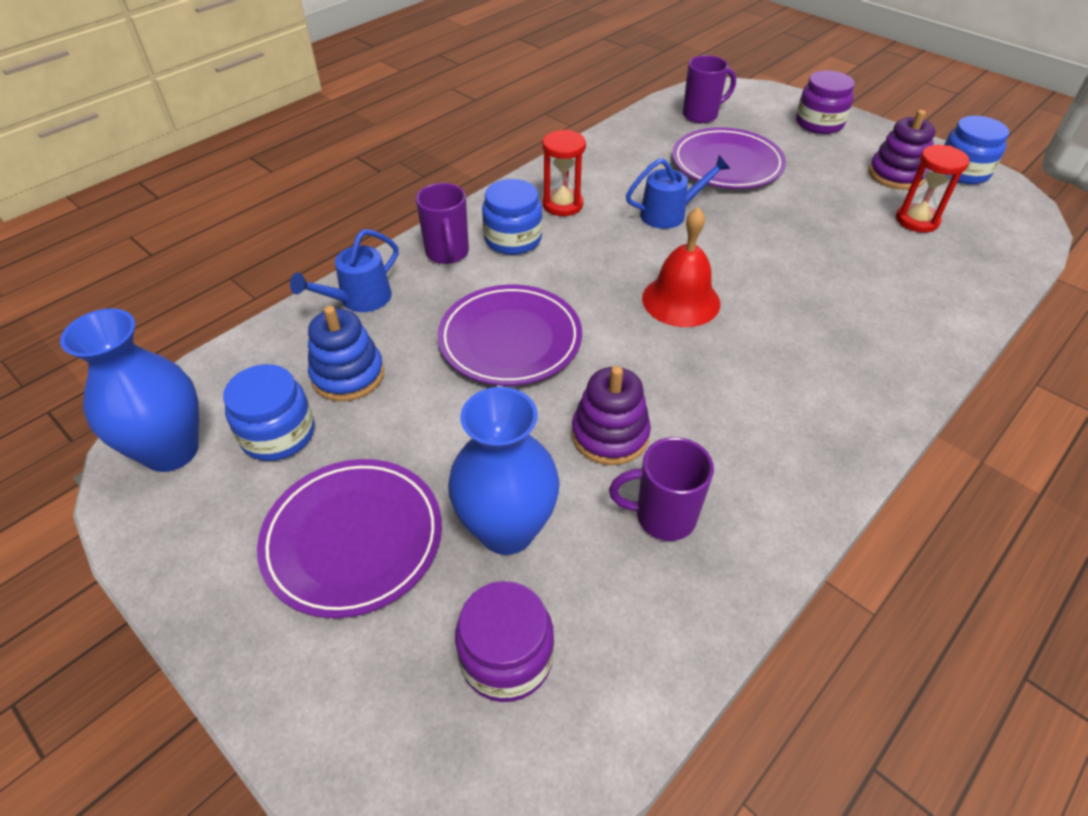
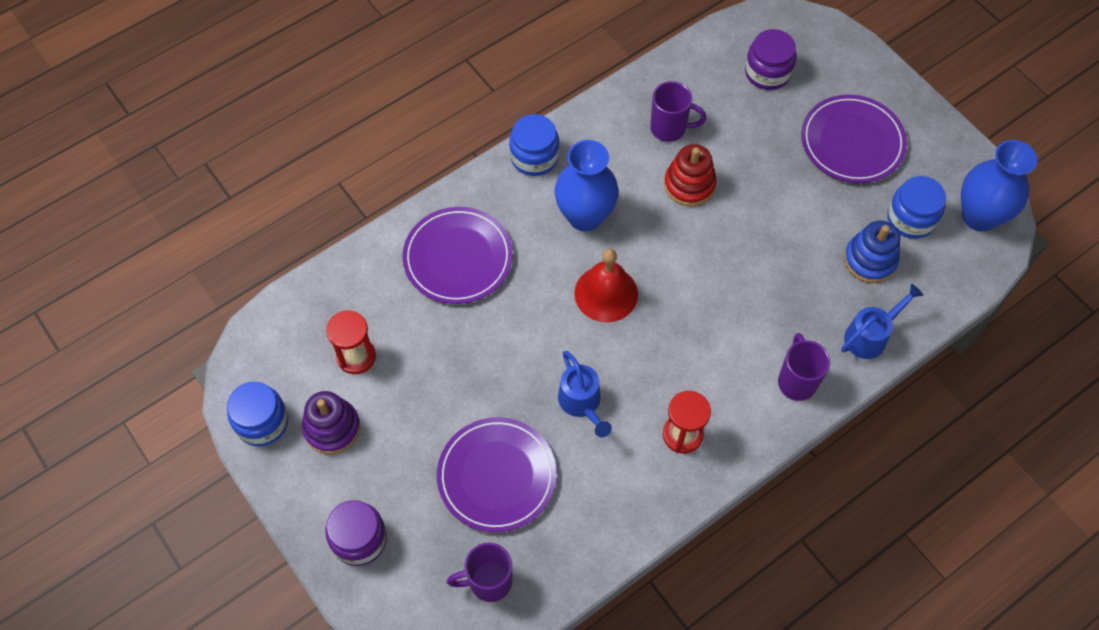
camera: 170 degrees left, 15 degrees up
(507, 530) = (762, 134): blue vase -> blue vase (585, 216)
(510, 339) = (748, 274): purple plate -> purple plate (458, 258)
(513, 239) = (736, 391): blue jar -> blue jar (534, 157)
(610, 435) = (689, 185): purple stacking toy -> red stacking toy
(670, 214) = (582, 404): blue watering can -> blue watering can turned 105 degrees counterclockwise

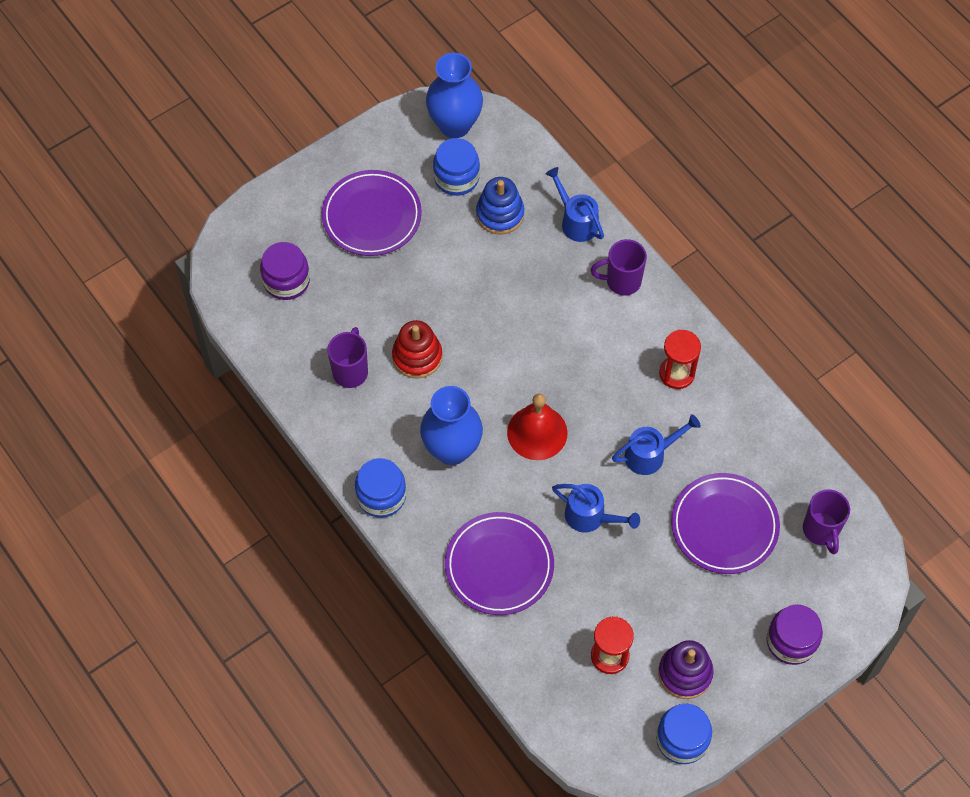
camera: 90 degrees left, 0 degrees up
(509, 343) = (591, 517): none -> blue watering can

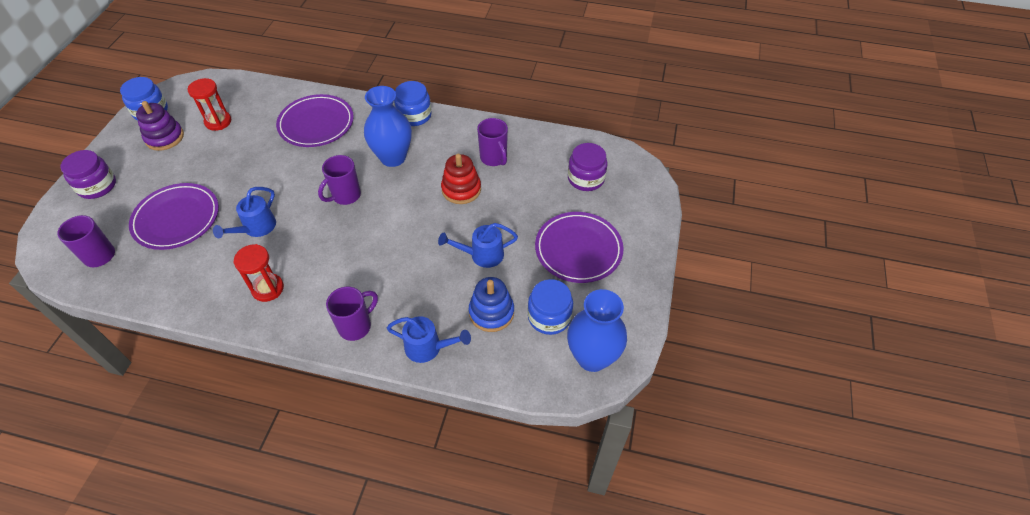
camera: 140 degrees right, 10 degrees down
(537, 432) = (345, 196): red bell -> purple mug
(591, 517) = (275, 174): blue watering can -> blue watering can (481, 255)

